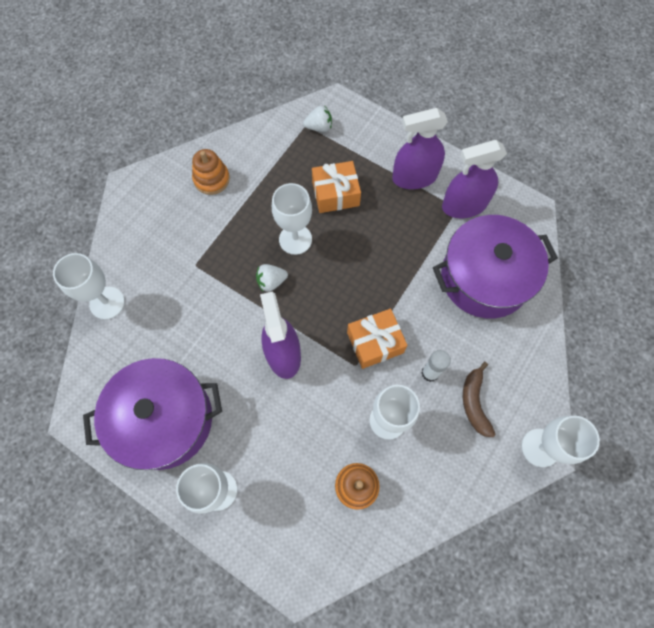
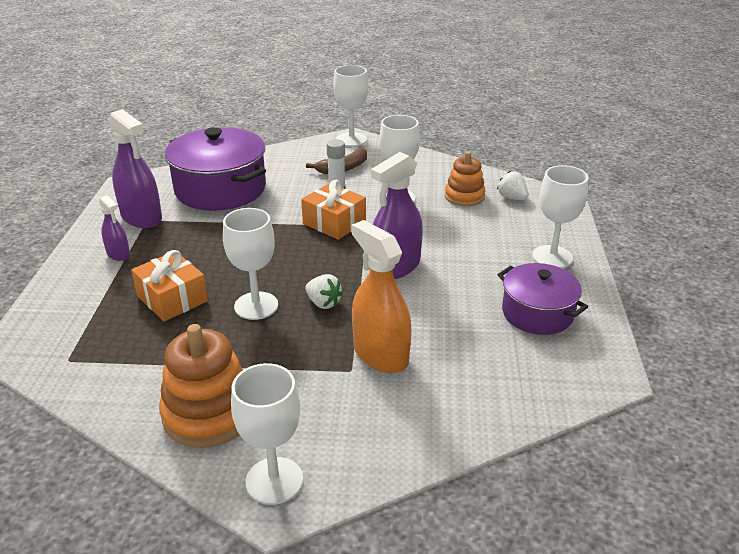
camera: 120 degrees left, 35 degrees down
(107, 303) = (469, 425): white goblet -> white goblet (274, 480)
(164, 419) = (537, 313): purple pot -> purple pot, size x0.61
(196, 289) = (380, 354): none -> orange spray bottle
(211, 179) = (209, 413): orange stacking toy -> orange stacking toy, size x1.55
(319, 127) = (66, 347): white strawberry -> white strawberry (512, 198)
(414, 177) = (118, 254): purple spray bottle -> purple spray bottle, size x0.54

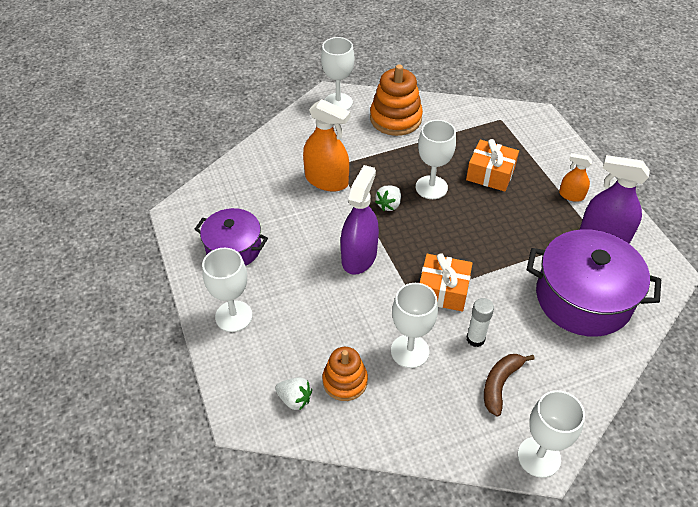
camera: 155 degrees right, 15 degrees up
(118, 254) = (571, 195): purple spray bottle -> orange spray bottle
(323, 303) = (389, 205): white strawberry -> white strawberry turned 75 degrees counterclockwise

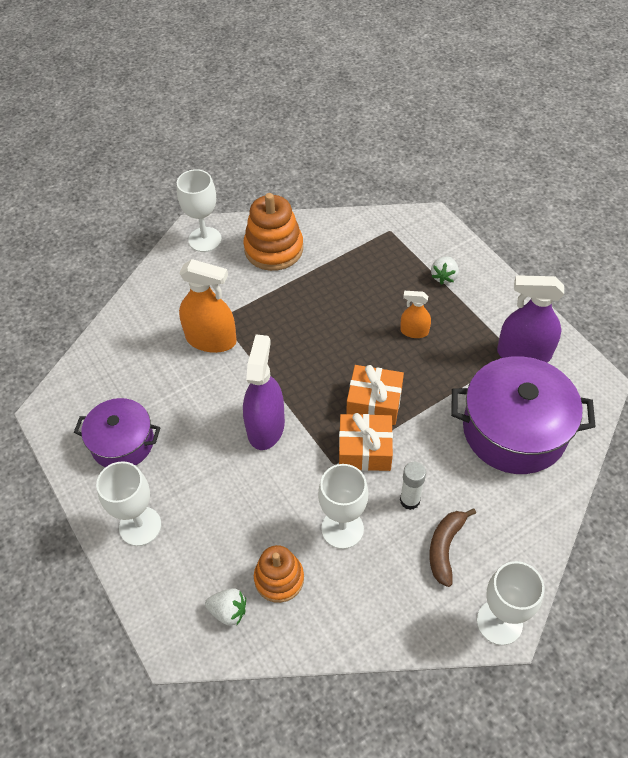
camera: 10 degrees left, 5 degrees up
(389, 205) = (286, 357): white strawberry -> white strawberry (444, 277)
(431, 187) = (329, 327): white goblet -> none
(490, 174) = (390, 300): orange gift -> orange gift (374, 403)
(571, 195) = (481, 310): orange spray bottle -> orange spray bottle (414, 331)

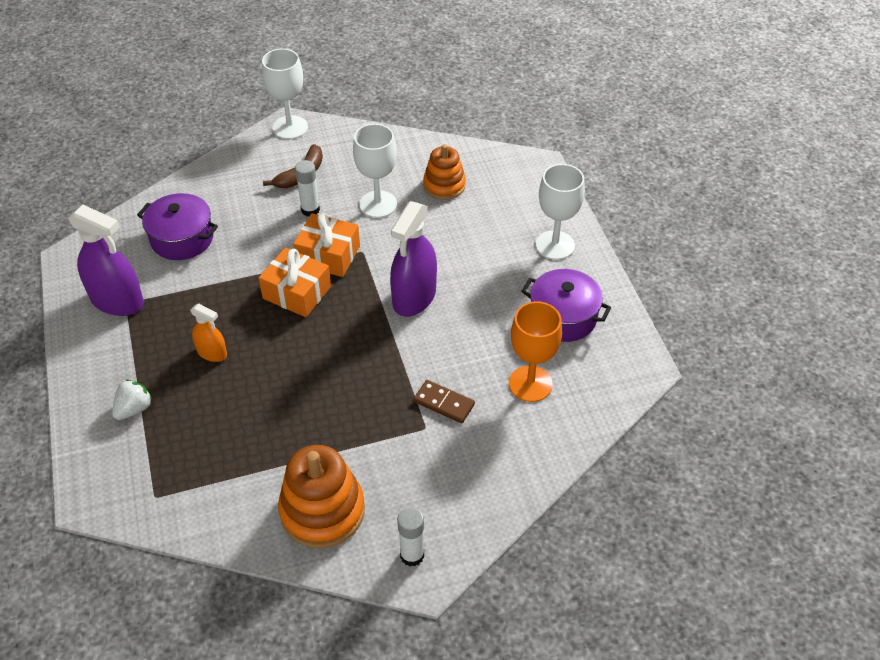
camera: 165 degrees left, 5 degrees down
(144, 372) = (530, 384): none -> orange goblet
(205, 239) = (412, 555): white goblet -> white glue stick
(211, 339) = (444, 403): orange spray bottle -> brown domino
(228, 611) = (491, 175): white strawberry -> none
(514, 430) = (182, 238): purple pot -> purple pot, size x0.61

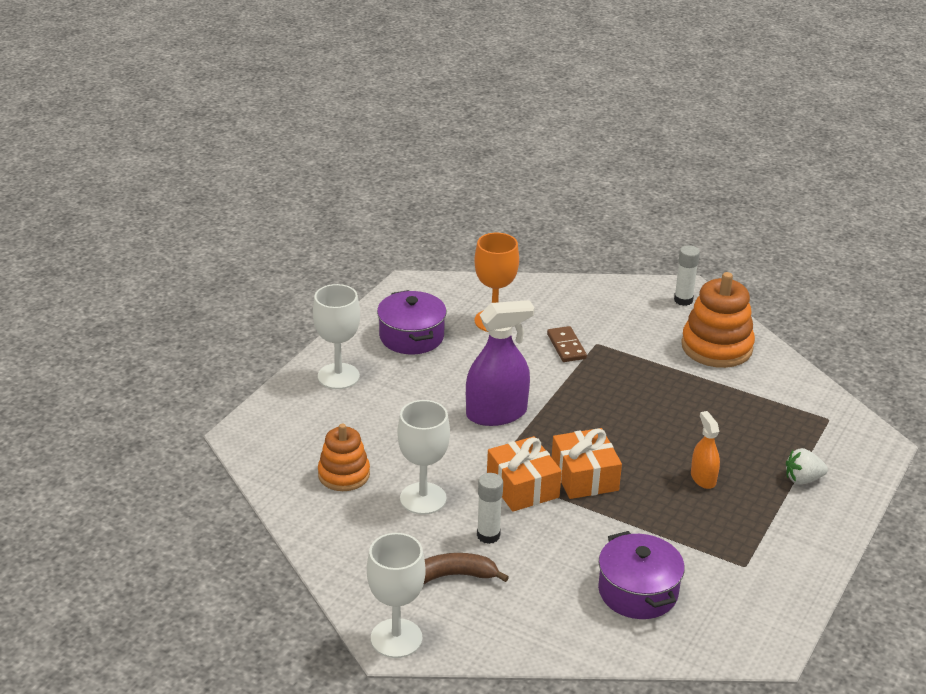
camera: 135 degrees left, 15 degrees down
(117, 301) = (752, 573): purple spray bottle -> none

